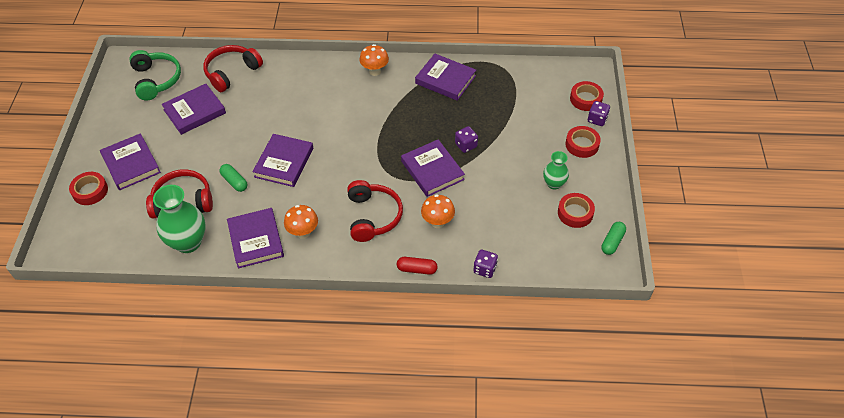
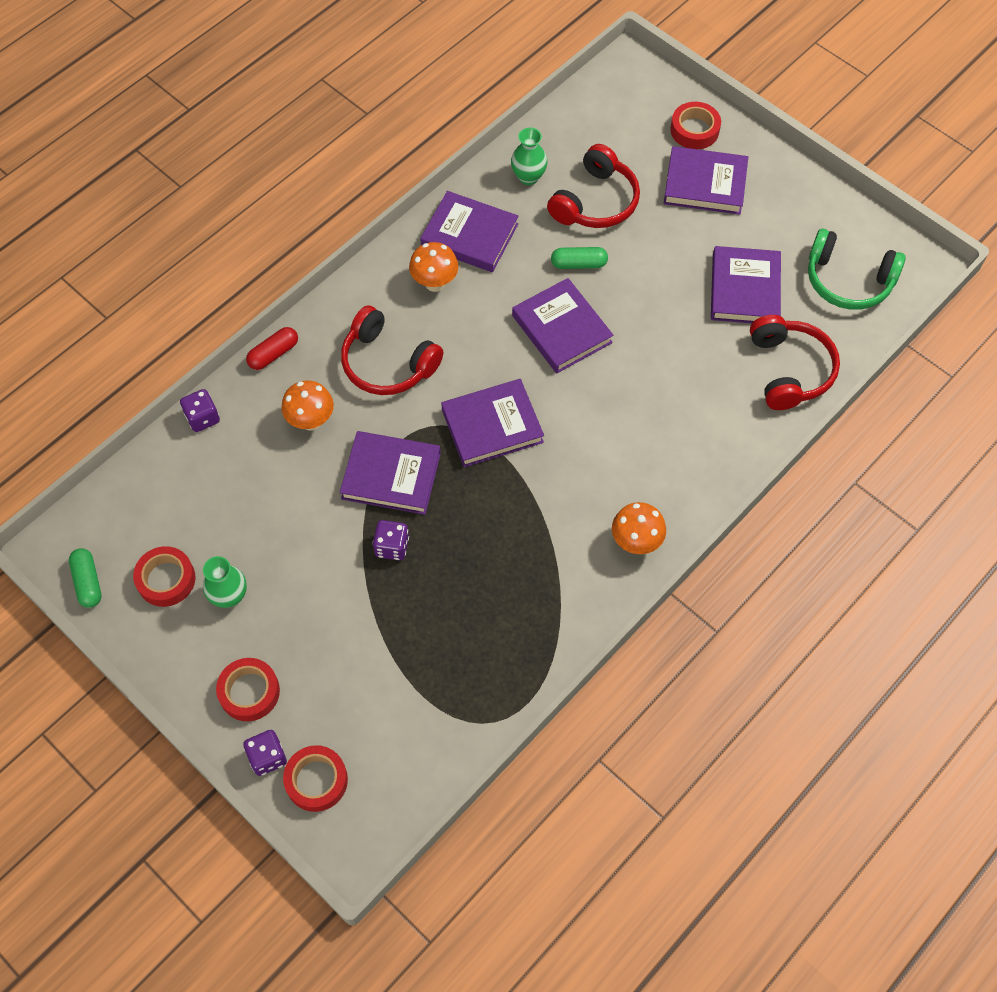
camera: 130 degrees right, 10 degrees up
(188, 242) = (528, 177): green vase -> green vase, size x0.57
(445, 79) = (534, 621): purple book -> purple book (492, 426)

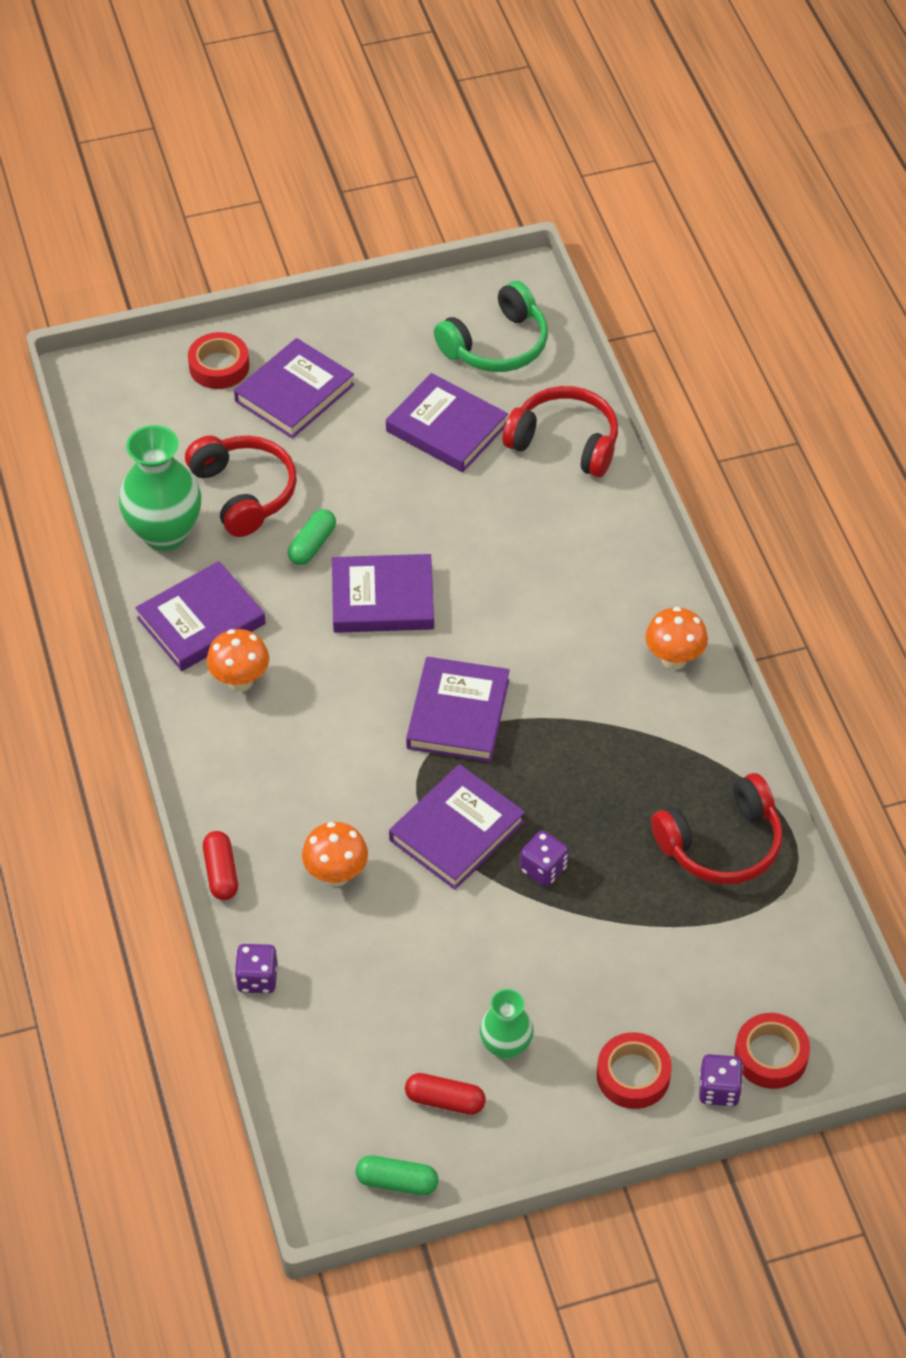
camera: 60 degrees left, 10 degrees down
(166, 579) = (445, 1100): red tape -> red capsule
(387, 363) = (313, 771): red headphones -> red headphones (721, 844)
(528, 177) = (165, 533): green vase -> green vase, size x1.75

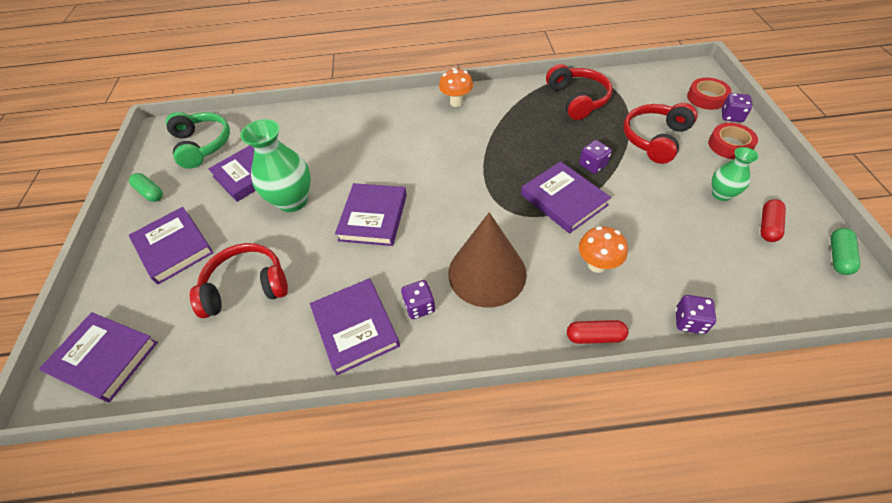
camera: 75 degrees left, 0 degrees up
(165, 533) = (259, 345): green vase -> green vase (293, 201)
(219, 366) = (117, 291): red tape -> none
(240, 681) = (419, 306): orange mushroom -> purple dice
(303, 747) = (487, 273): none -> brown cone
(312, 545) = (313, 250): green capsule -> green capsule (150, 192)
(458, 714) = (474, 190): purple book -> purple book (104, 358)
(565, 442) = (291, 125): red headphones -> red headphones (654, 139)

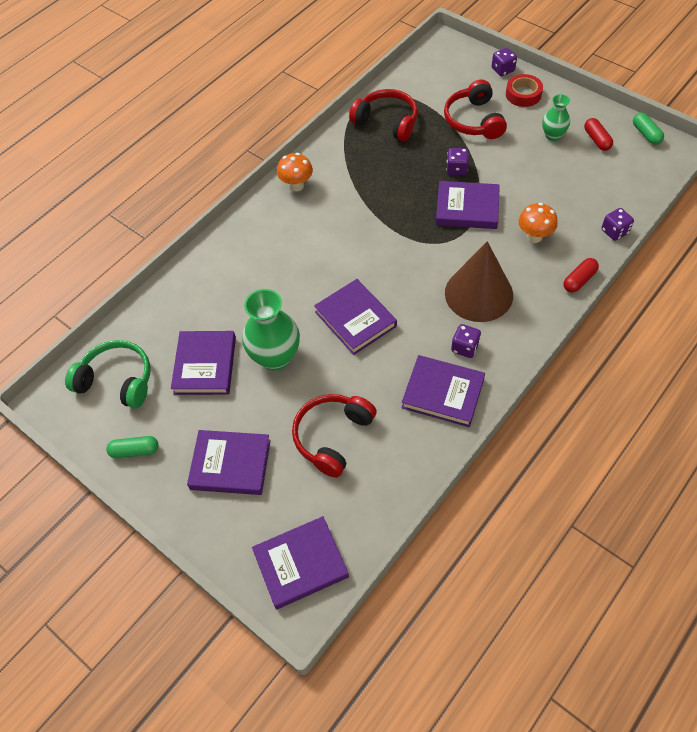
camera: 45 degrees left, 5 degrees up
(706, 98) = (472, 64): red tape -> none

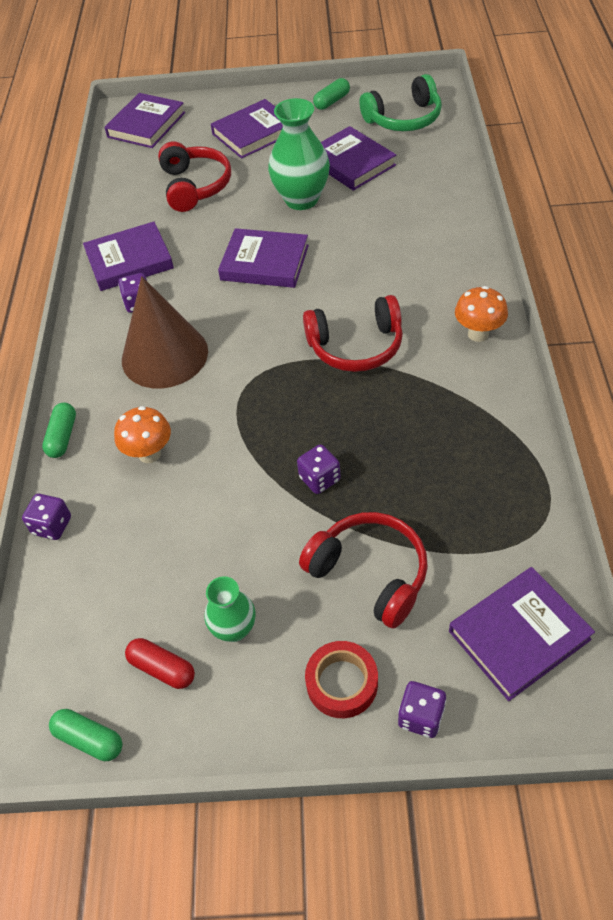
camera: 140 degrees right, 5 degrees down
(387, 122) = (481, 485): red headphones -> red headphones (356, 346)
(467, 208) = (258, 436): purple book -> purple book (519, 635)
(579, 280) = (63, 437): red capsule -> green capsule

